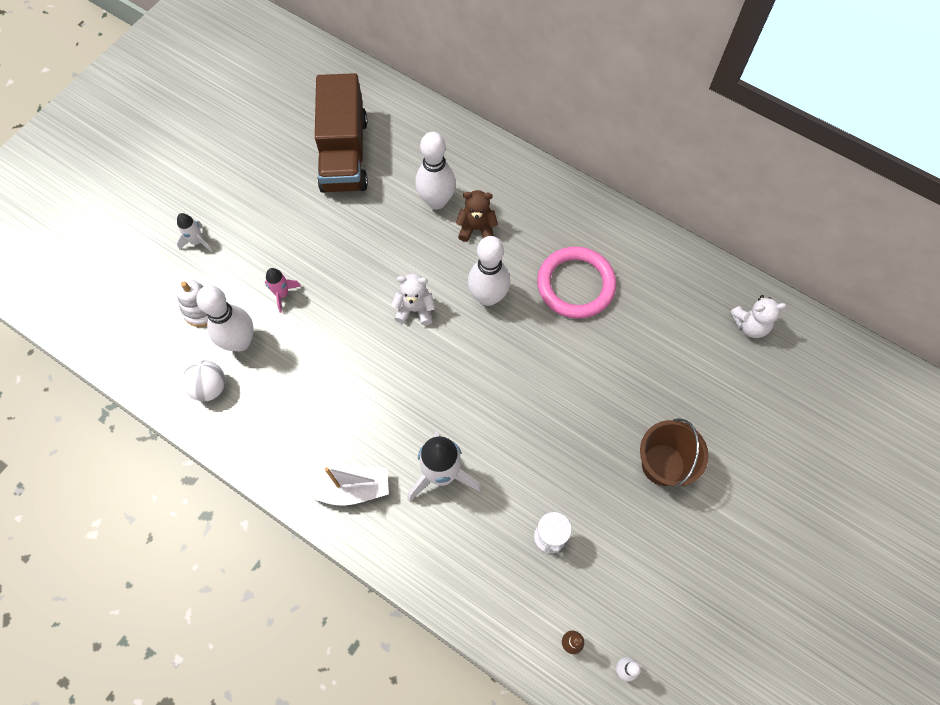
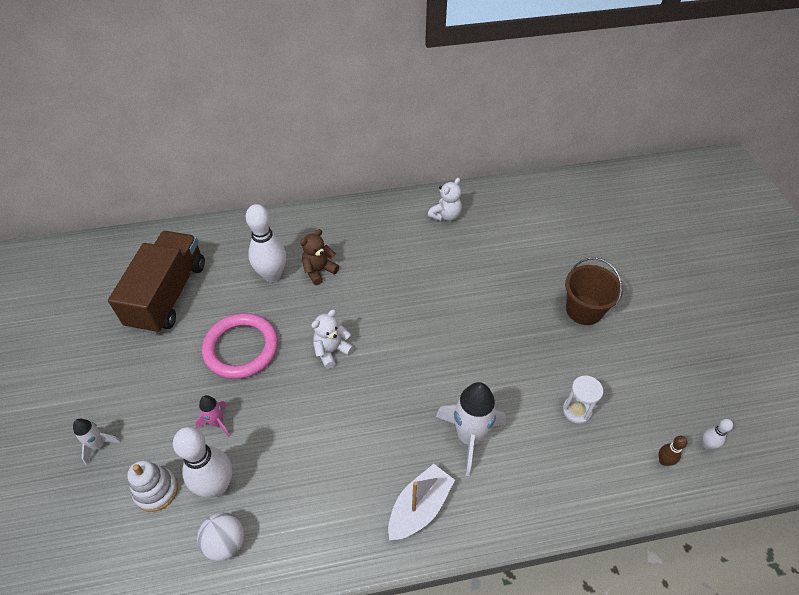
camera: 45 degrees left, 15 degrees down
(344, 153) = (168, 295): brown truck -> brown truck turned 120 degrees counterclockwise
(488, 297) = (372, 304): white bowling pin -> none
(575, 285) = (419, 255): pink ring -> pink ring (241, 348)
(750, 325) = (537, 202): white teddy bear -> white teddy bear (445, 215)

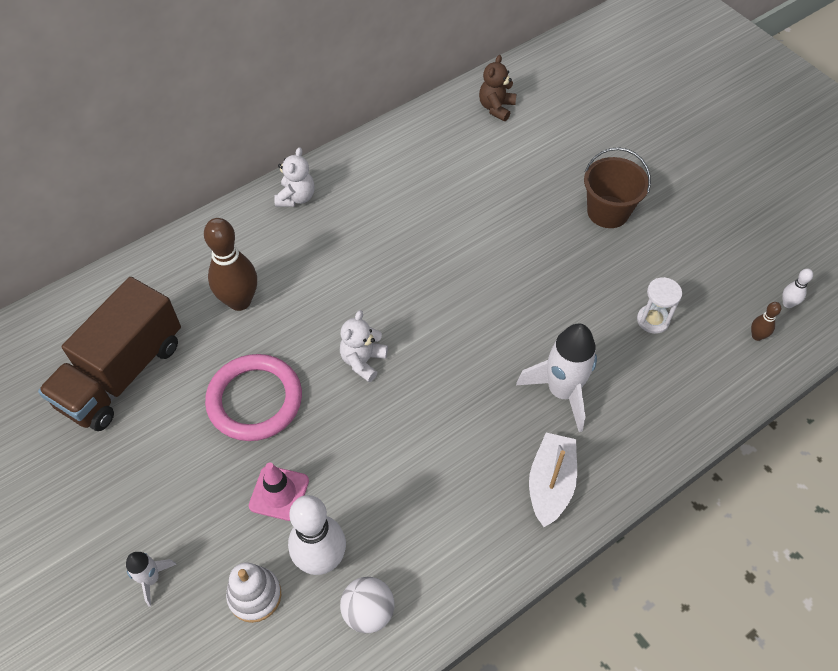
camera: 25 degrees left, 5 degrees up
(168, 295) = (122, 374): brown truck -> brown truck turned 135 degrees counterclockwise
(217, 422) = (279, 493): pink rocket -> pink traffic cone
(272, 275) = (239, 301): white bowling pin -> brown bowling pin
(319, 271) = (293, 275): brown teddy bear -> brown teddy bear (496, 108)
(445, 215) = (404, 157): white teddy bear -> white teddy bear (296, 197)

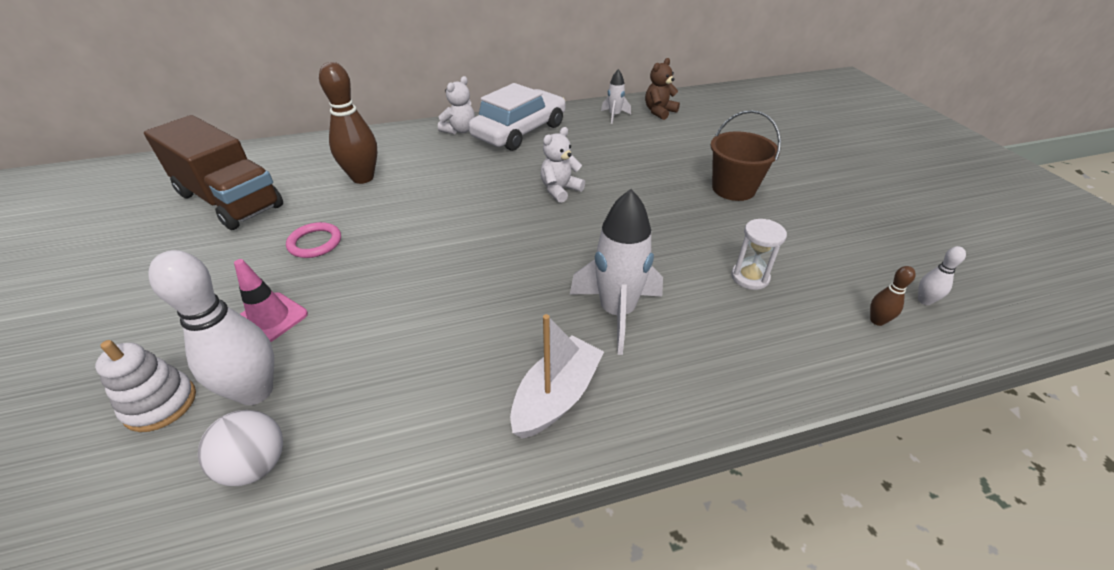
camera: 20 degrees right, 15 degrees down
(122, 374) = (230, 200): brown truck -> brown truck turned 105 degrees counterclockwise
(151, 579) = (88, 355): white rocket -> white rocket (614, 116)
(255, 400) = (315, 243): pink ring -> pink ring, size x0.54
(363, 181) = (519, 131): none -> white car
(363, 361) = (432, 239): white teddy bear -> white teddy bear (560, 190)

